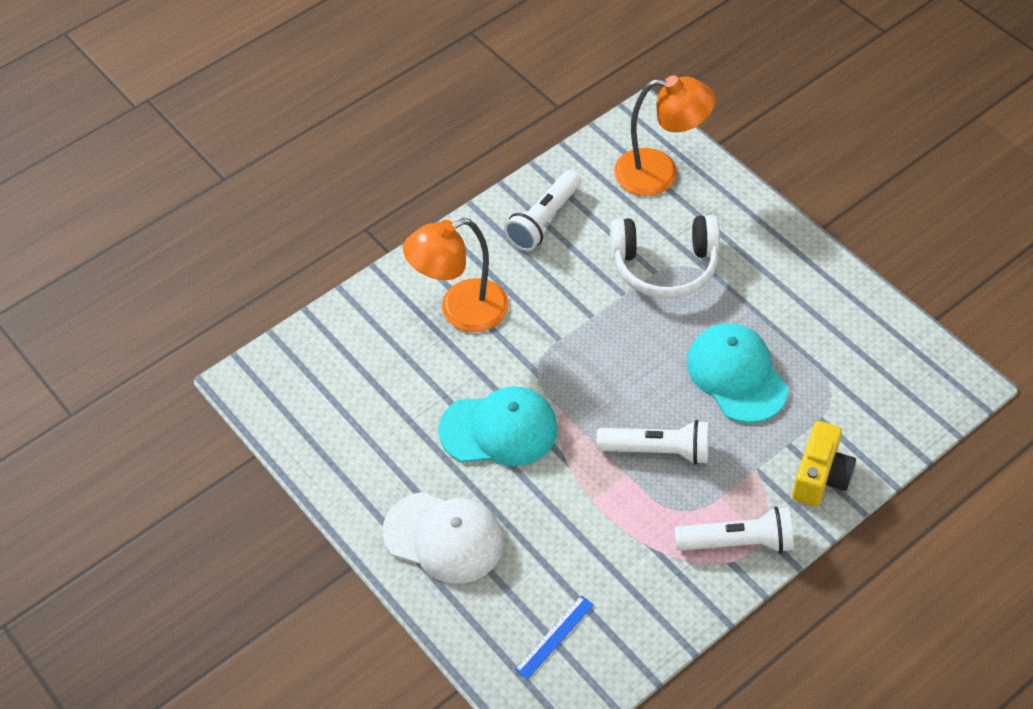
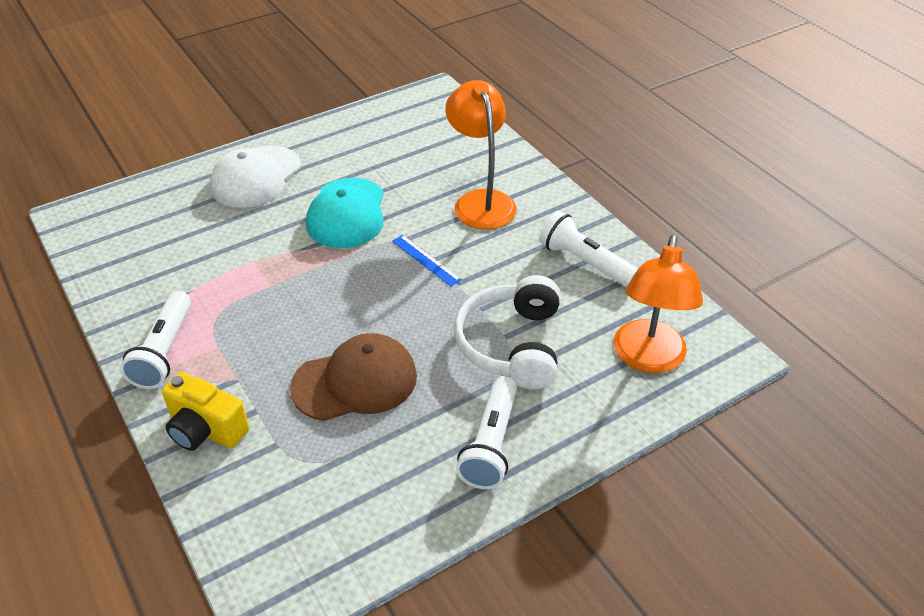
camera: 95 degrees right, 10 degrees down
(554, 637) = (138, 227): blue ruler -> blue ruler (426, 260)
(658, 450) = (287, 309): white flashlight -> white flashlight (491, 444)
(736, 375) = (355, 382): turquoise cap -> brown cap

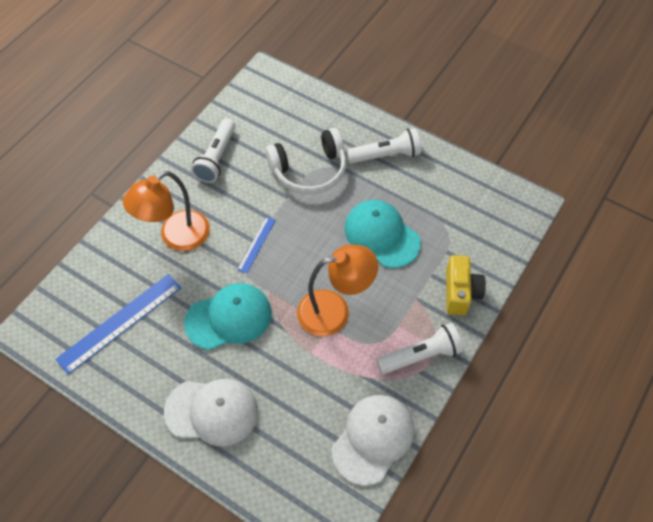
camera: 115 degrees left, 15 degrees up
(118, 275) = (373, 439): none -> white cap
(355, 382) = (381, 235): brown cap -> turquoise cap
(401, 143) = (120, 322): none -> blue ruler
(648, 359) = (286, 107): orange lamp -> orange lamp (334, 311)

